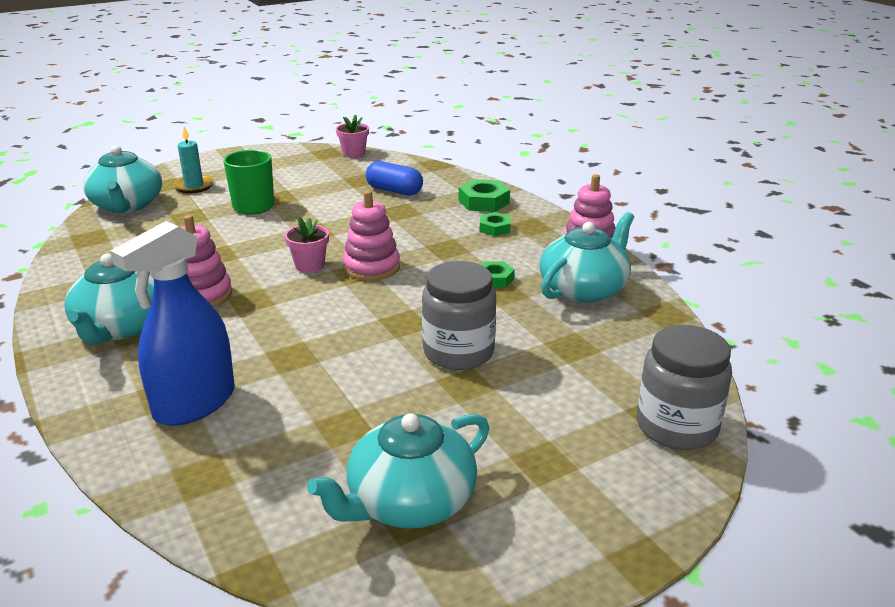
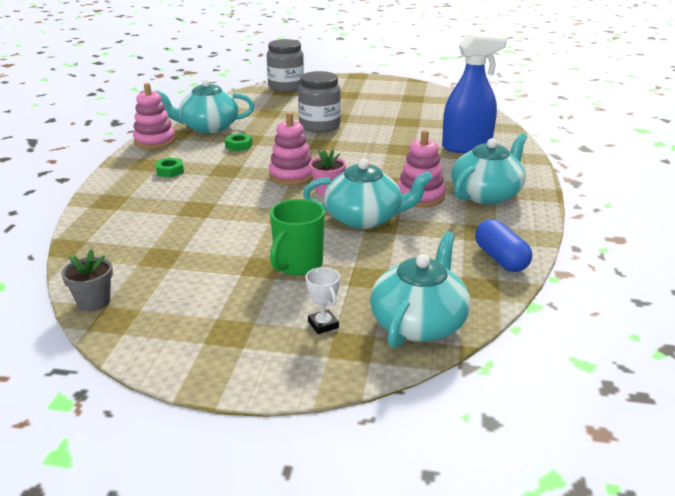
camera: 140 degrees left, 0 degrees up
(194, 186) = (323, 325): turquoise candle -> white trophy
(354, 154) = (94, 302): pink flower pot -> grey flower pot
(394, 191) = (161, 230): blue capsule -> blue capsule (500, 259)
(409, 501) = (408, 100): turquoise teapot -> turquoise teapot (364, 218)
(483, 202) = (127, 192): green nut -> none

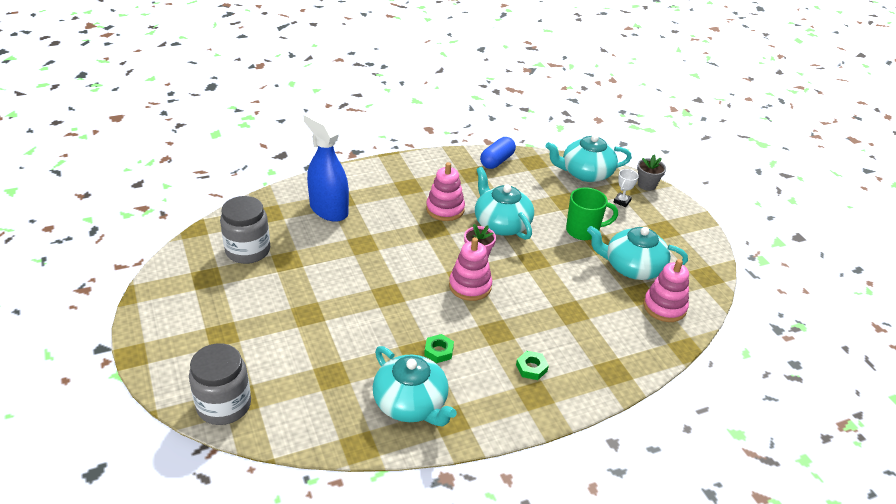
camera: 125 degrees left, 10 degrees up
(94, 302) = (706, 293): grey flower pot -> grey flower pot (646, 185)
(155, 141) = (482, 426): pink stacking toy -> pink stacking toy (664, 307)
(319, 126) = (343, 316): grey jar -> grey jar (248, 250)
(486, 194) = (414, 182): turquoise teapot -> turquoise teapot (632, 267)

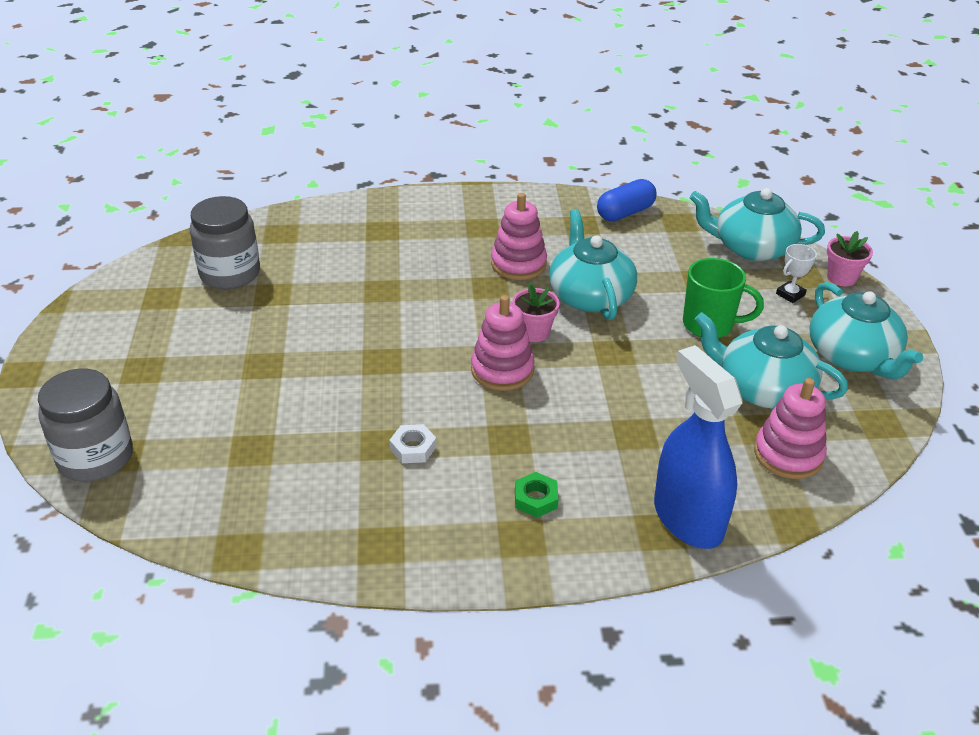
camera: 20 degrees right, 0 degrees up
(328, 209) = (360, 240): blue spray bottle -> blue spray bottle (687, 518)
(411, 403) = (338, 510): turquoise teapot -> turquoise teapot (852, 356)
(438, 351) = (413, 448): green nut -> white nut
(646, 185) = (841, 278): grey flower pot -> pink flower pot

